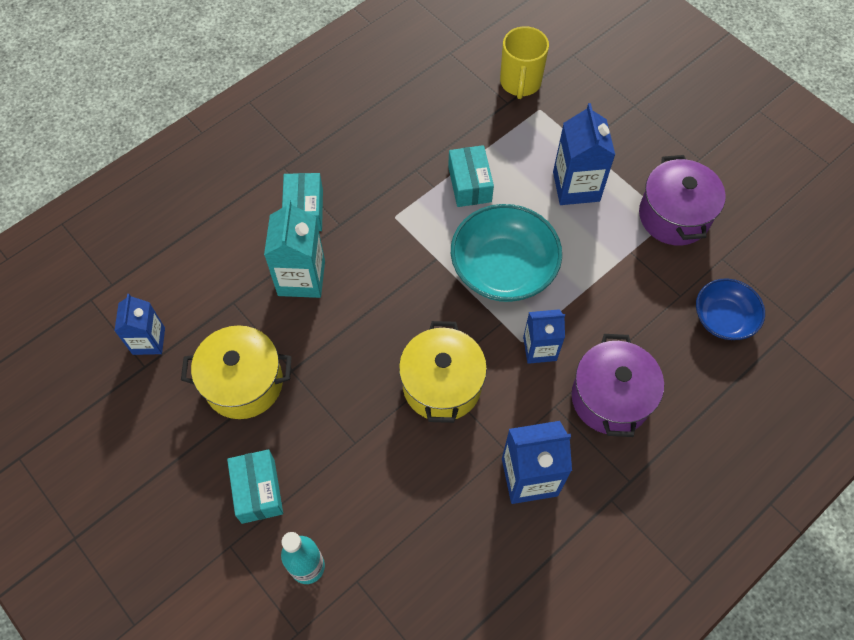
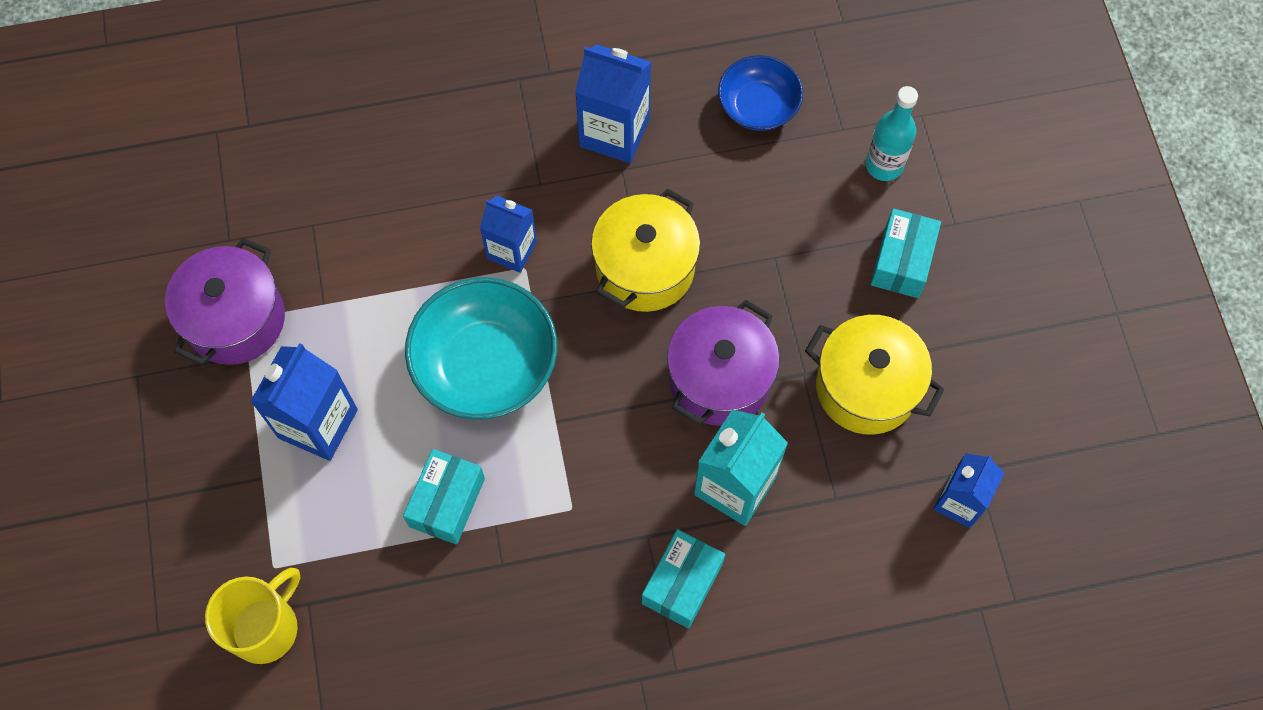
camera: 150 degrees left, 5 degrees up
(610, 398) = (476, 161): purple pot -> purple pot (719, 379)
(723, 318) = (289, 176): blue bowl -> blue bowl (758, 106)

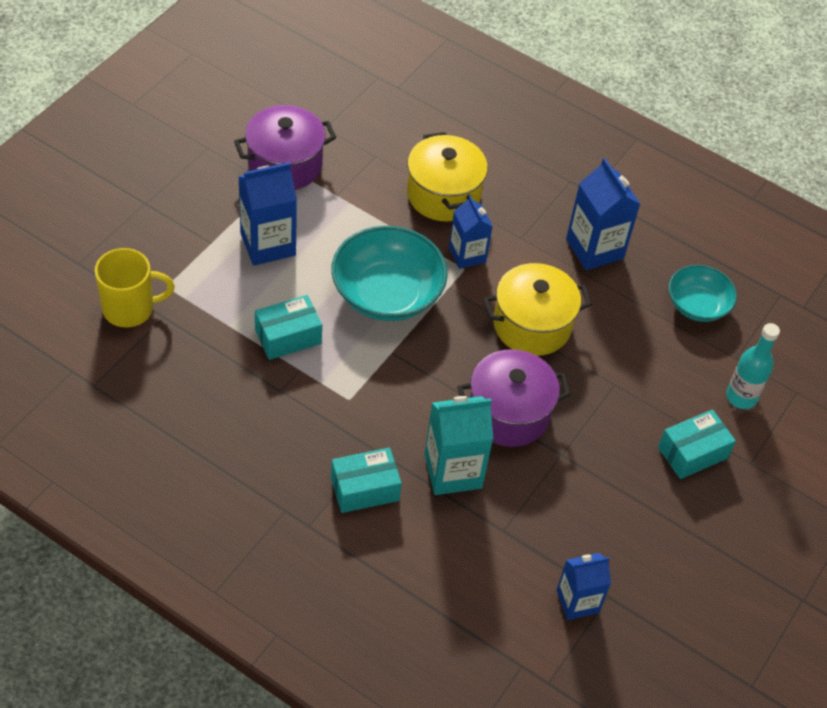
camera: 40 degrees right, 15 degrees down
(758, 106) = (697, 305): blue bowl -> turquoise bowl
(866, 387) = (591, 494): yellow pot -> yellow pot (443, 194)

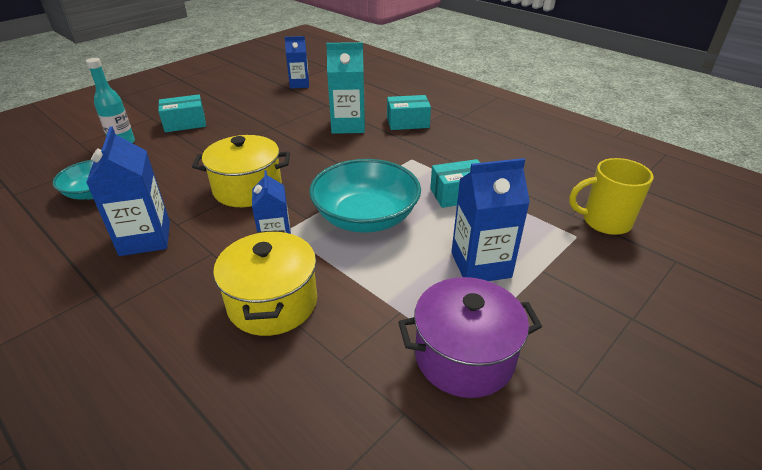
camera: 165 degrees left, 15 degrees down
(508, 413) = (297, 146): purple pot -> none

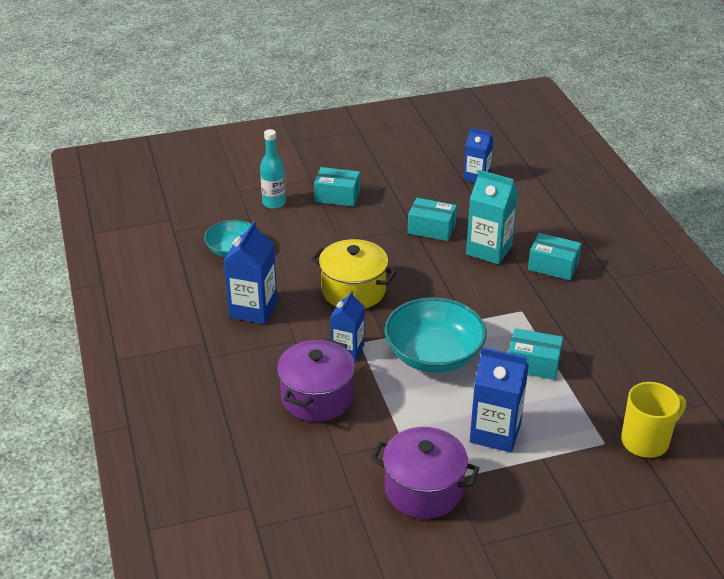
camera: 30 degrees right, 0 degrees up
(272, 303) = (317, 397): yellow pot -> purple pot
(288, 124) = (431, 229): none -> turquoise box
(604, 221) = (646, 441): yellow mug -> yellow mug turned 120 degrees clockwise

